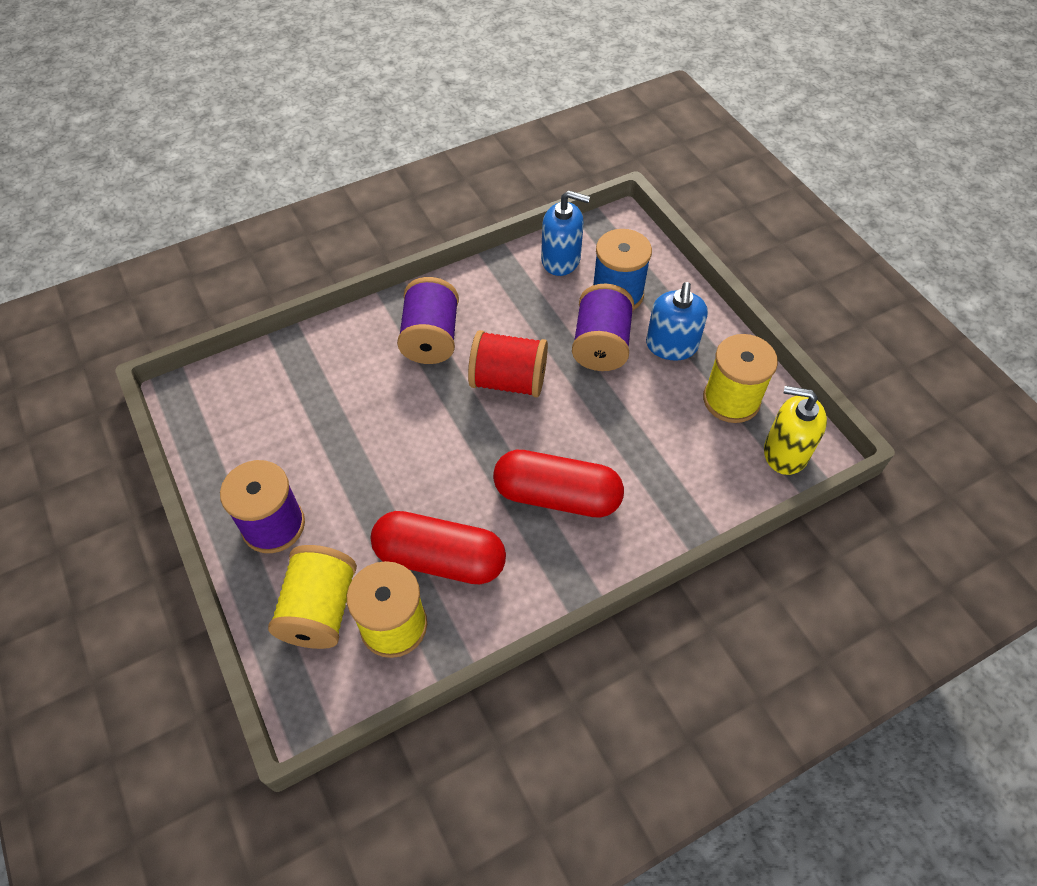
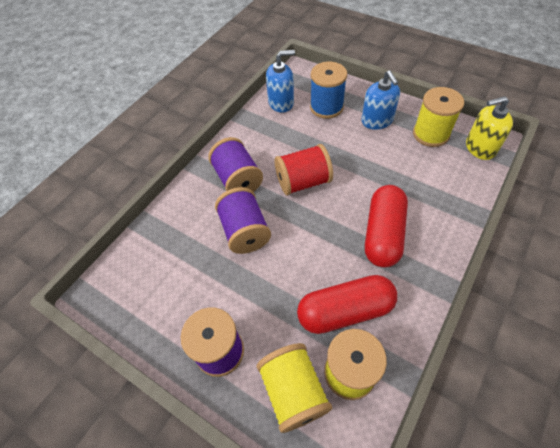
camera: 25 degrees left, 0 degrees up
(557, 496) = (383, 234): red capsule -> red capsule turned 60 degrees counterclockwise
(601, 345) = (339, 137): purple spool -> purple spool (245, 231)

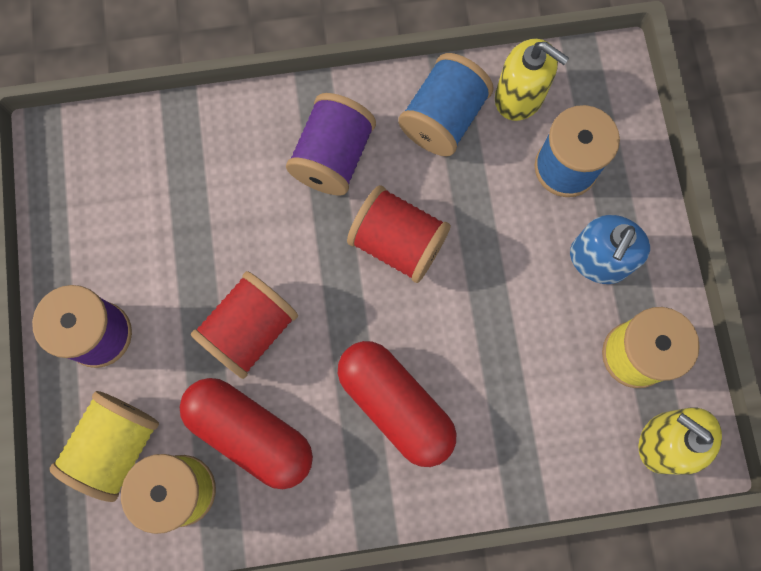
camera: 45 degrees right, 20 degrees up
(245, 231) = (263, 233): purple spool -> none
(263, 131) = (443, 118): none -> blue spool
(281, 103) = (519, 96): blue soap dispenser -> yellow soap dispenser
(288, 271) = (250, 330): none -> red spool
(383, 234) = (395, 405): red capsule -> red capsule turned 75 degrees clockwise

